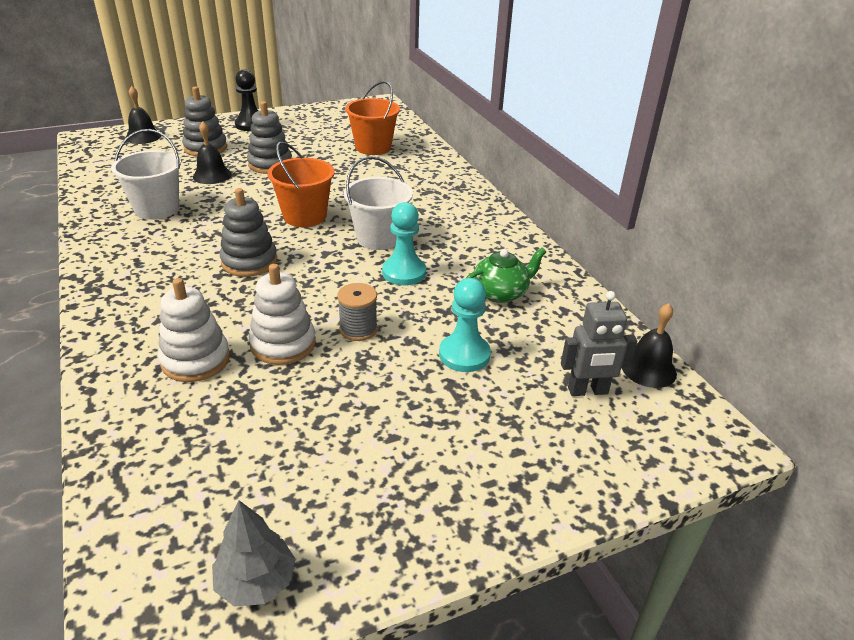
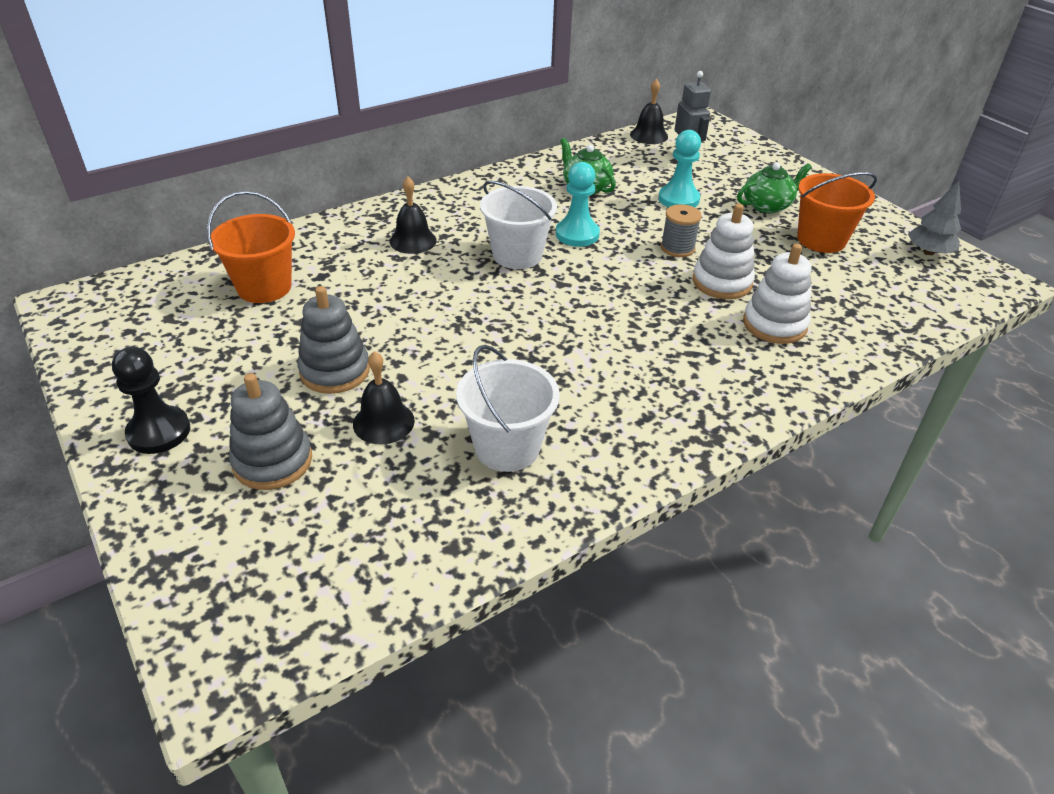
camera: 100 degrees left, 5 degrees up
(143, 137) = (215, 573): black bell -> black bell (413, 241)
(249, 262) = (603, 330): grey stacking toy -> none
(305, 216) = (486, 311): orange bucket -> orange bucket (821, 240)
(435, 432) = (767, 206): none -> green teapot

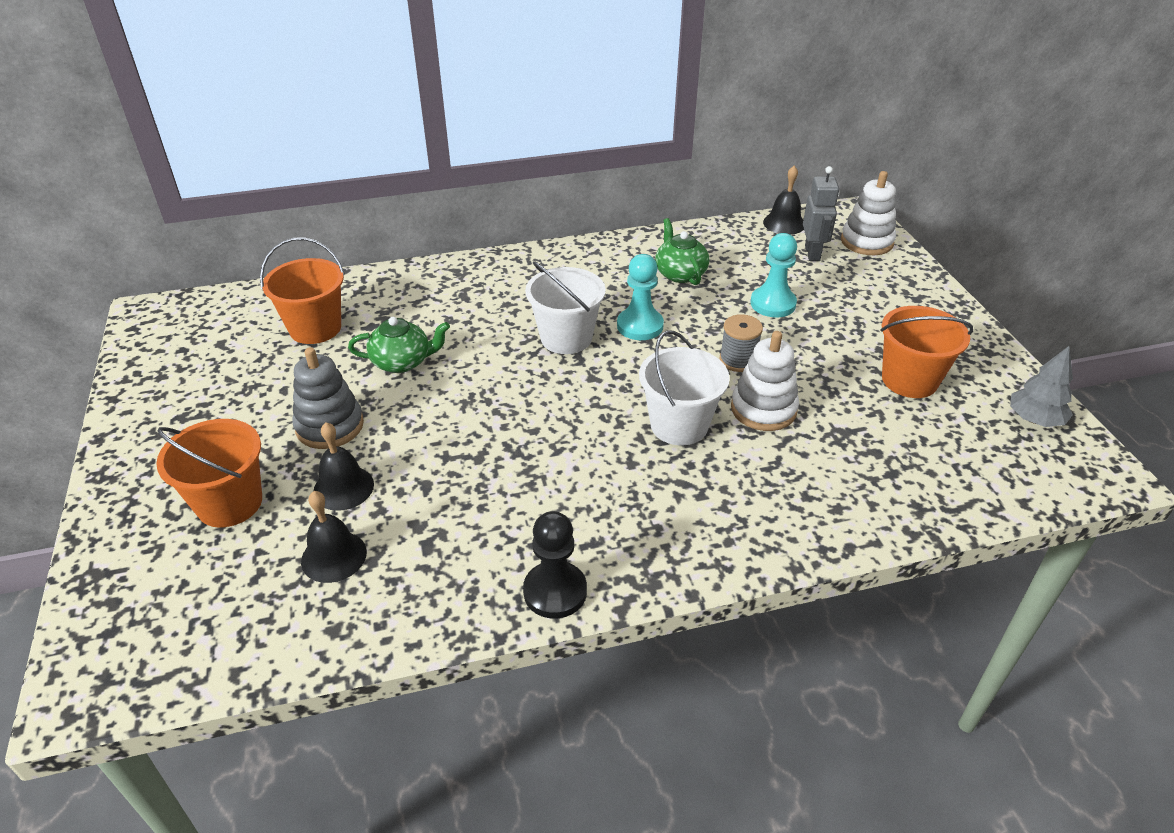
camera: 20 degrees right, 0 degrees up
(159, 432) = (155, 452): black pawn -> black pawn (555, 591)
(272, 461) = (230, 503): grey stacking toy -> orange bucket
(413, 241) = (474, 304): black bell -> black bell (334, 556)
(507, 447) = (440, 541): white bucket -> white bucket (679, 425)
(767, 206) = (870, 328): green teapot -> green teapot (402, 362)
(774, 324) = (793, 470): white stacking toy -> white stacking toy (866, 242)

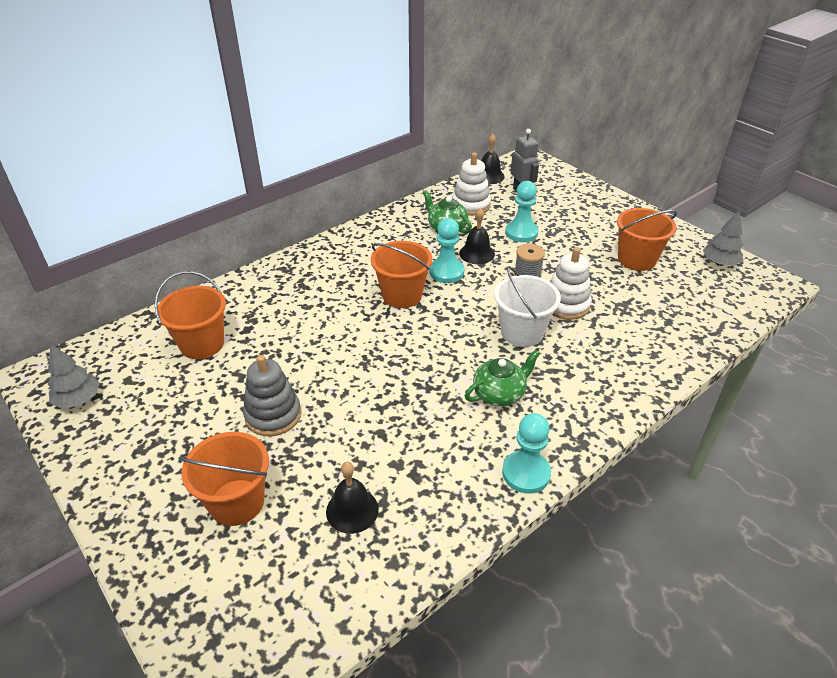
camera: 25 degrees left, 0 degrees up
(164, 348) = (78, 400): none -> grey tree
(343, 488) = (320, 457): black bell -> black bell (477, 253)
(402, 362) = (293, 349): green teapot -> green teapot (499, 393)
(555, 591) = (526, 473): black pawn -> turquoise pawn
(566, 338) = (402, 295): white bucket -> orange bucket
(866, 242) = (549, 176): white stacking toy -> white stacking toy (471, 205)

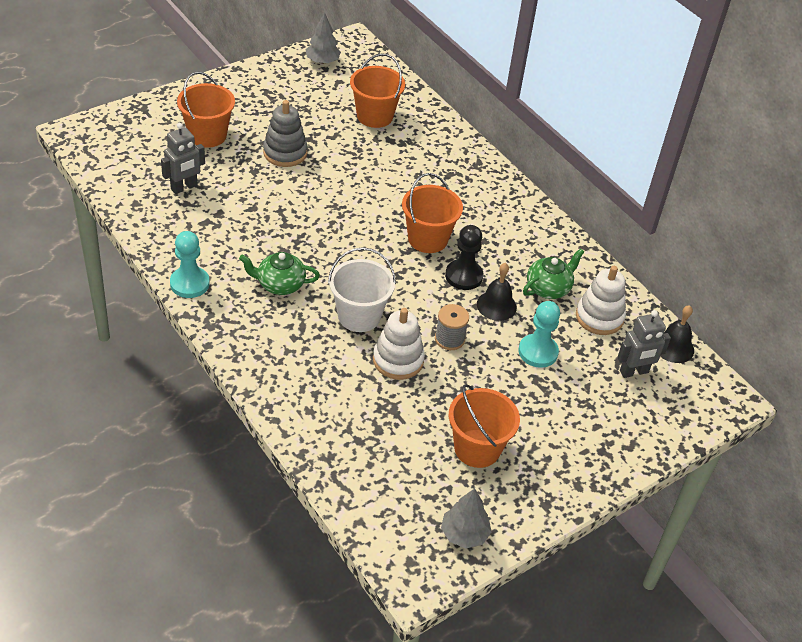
camera: 90 degrees right, 5 degrees up
(352, 510) = (184, 187): black bell -> grey robot
(446, 272) = (464, 276): turquoise pawn -> black pawn
(499, 393) = (280, 284): green teapot -> green teapot turned 120 degrees clockwise

